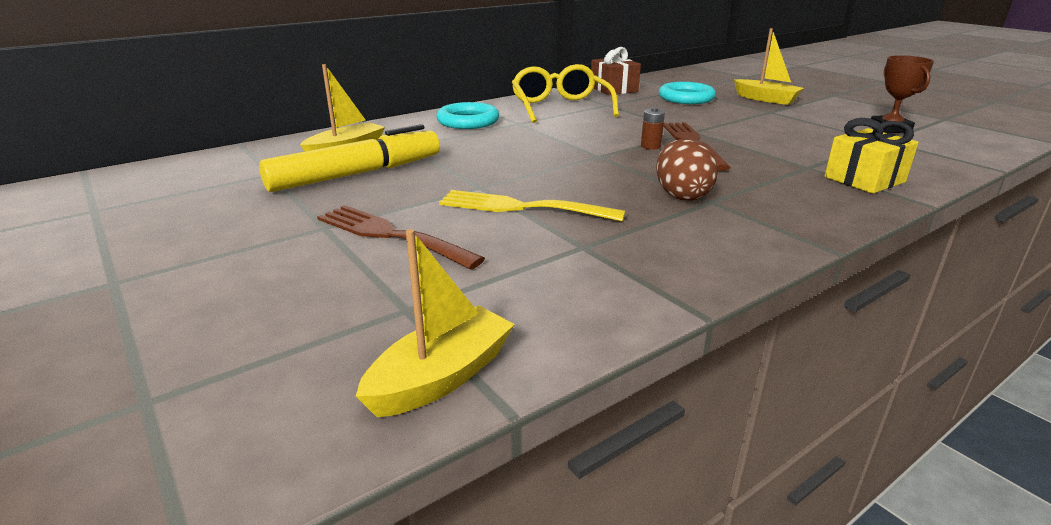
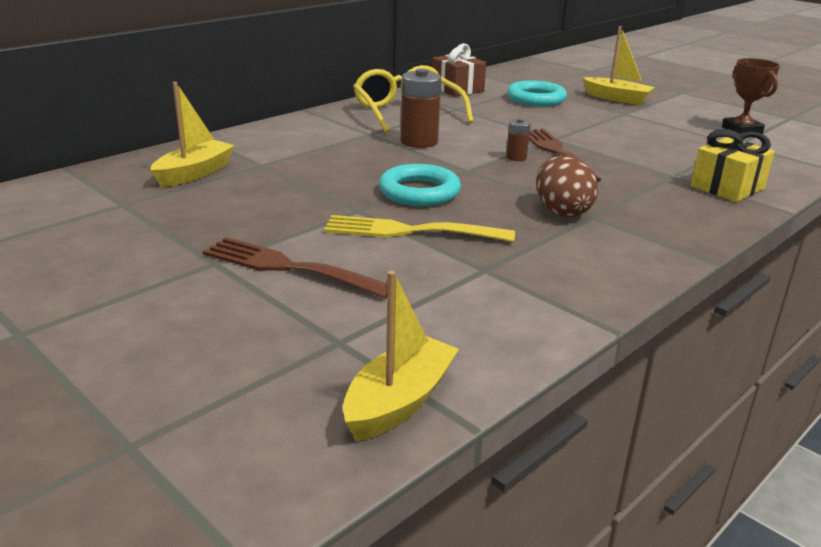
camera: 10 degrees left, 0 degrees up
(357, 174) = (220, 201): yellow marker -> none
(468, 121) = (314, 133): turquoise ring -> turquoise ring (419, 192)
(561, 131) = (419, 142): none -> brown battery

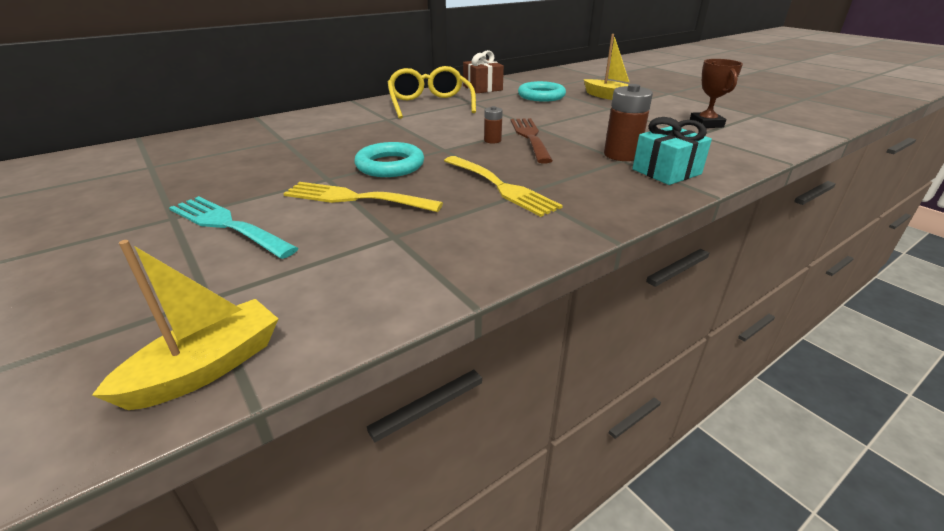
camera: 10 degrees right, 5 degrees up
(194, 173) = (226, 145): yellow boat -> none
(289, 267) = (227, 225): brown fork -> turquoise fork
(419, 142) = (421, 126): brown battery -> brown battery (621, 155)
(562, 211) = (500, 187): brown egg -> yellow fork
(727, 187) = (666, 172): yellow gift -> turquoise gift

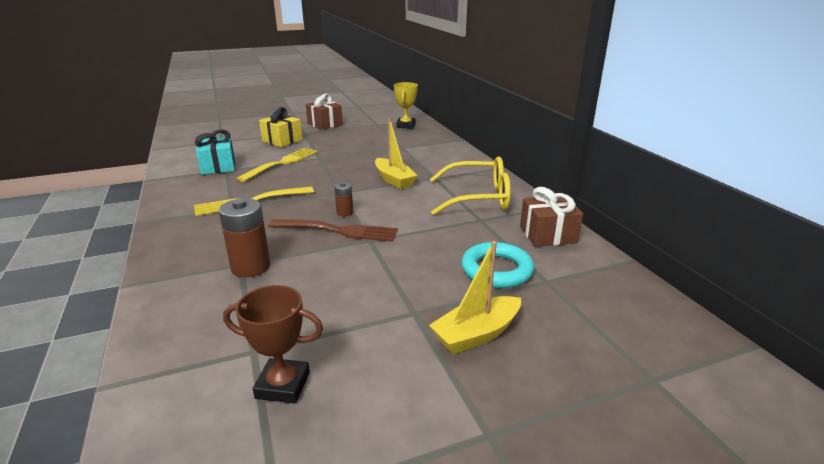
camera: 105 degrees right, 5 degrees down
(120, 208) = (325, 124): none -> brown gift
(172, 147) = (406, 125): none -> yellow trophy
(207, 368) = (179, 143): yellow boat -> yellow boat (394, 180)
(227, 225) = (282, 141): turquoise fork -> yellow gift
(390, 165) = (323, 173): turquoise ring -> none
(666, 172) = (190, 278): turquoise gift -> turquoise gift (218, 167)

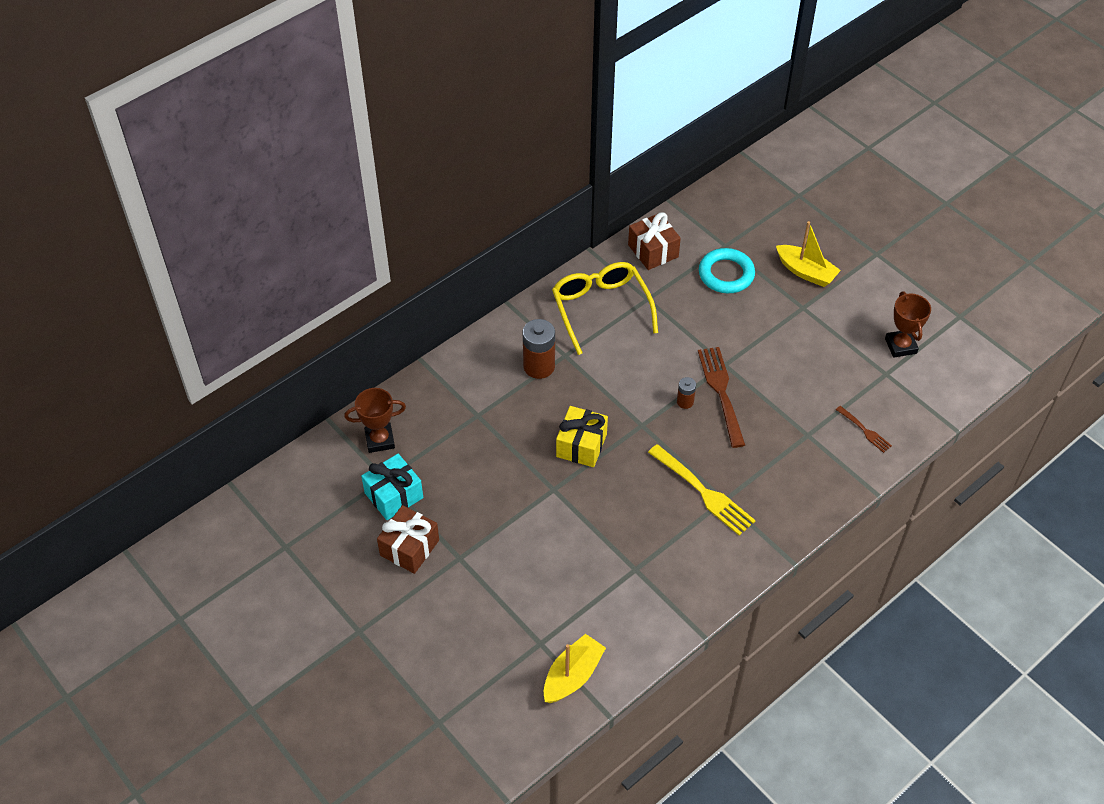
camera: 110 degrees left, 25 degrees up
(199, 302) = (865, 430): none -> brown fork
(218, 167) = (631, 583): turquoise gift -> turquoise gift (394, 495)
(250, 267) = (808, 425): brown battery -> brown battery (539, 366)
(282, 141) = (508, 565): yellow gift -> yellow gift (581, 445)
(282, 163) = (589, 519): yellow fork -> none
(394, 180) = (589, 388): yellow boat -> yellow boat (572, 675)
(406, 125) = (380, 440): yellow trophy -> brown trophy

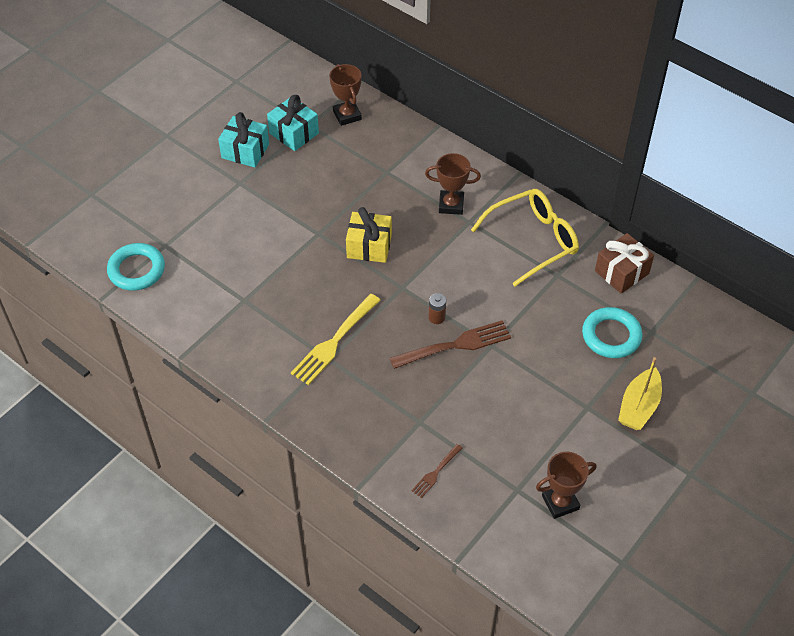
camera: 80 degrees right, 0 degrees up
(409, 548) = (245, 151): brown gift -> turquoise gift
(539, 366) = (451, 205): brown battery -> brown trophy
(572, 675) = (136, 270): yellow boat -> turquoise ring

